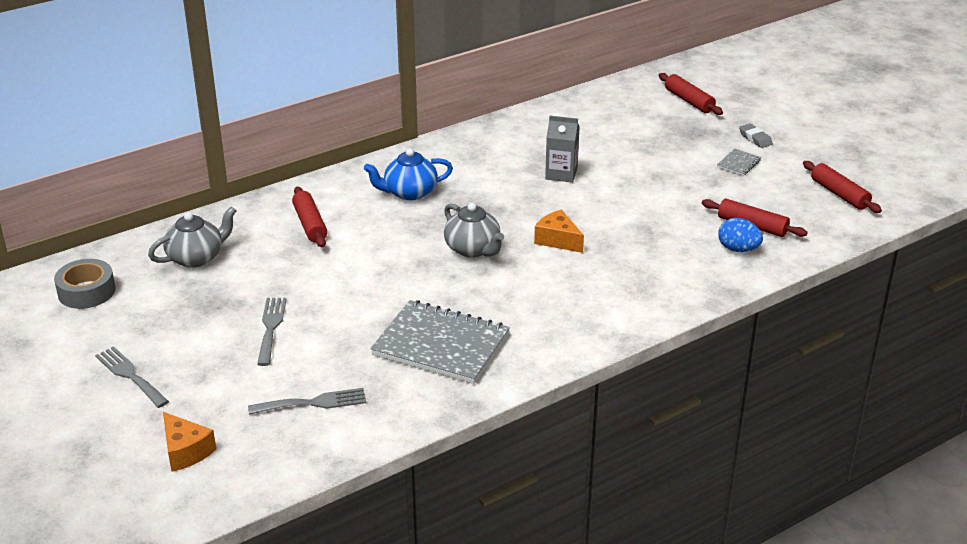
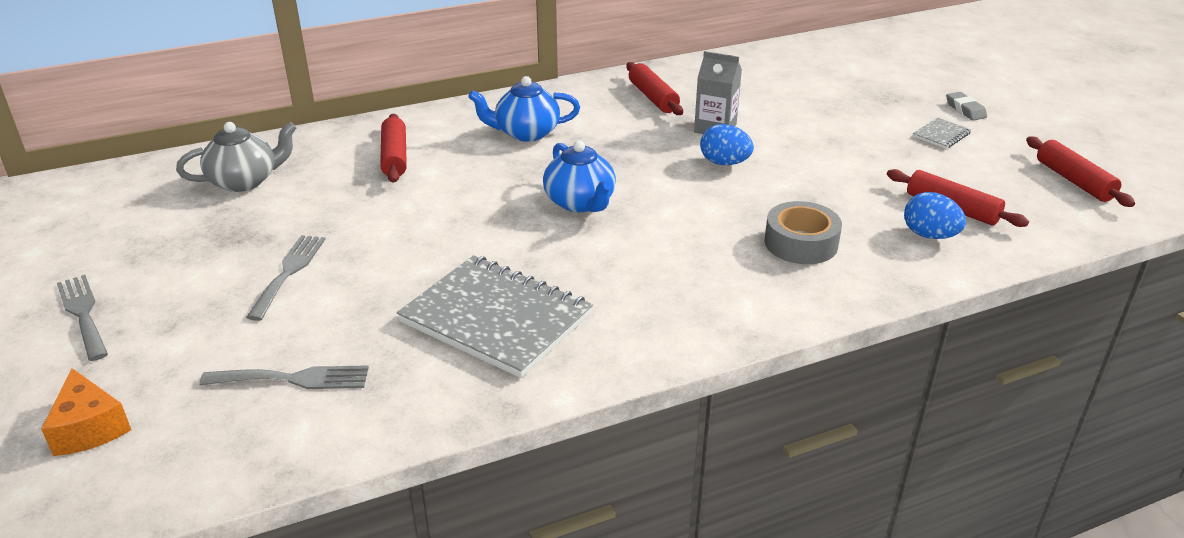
camera: 10 degrees right, 0 degrees up
(86, 291) = (97, 207): grey tape -> grey tape (801, 243)
(473, 249) = (580, 202): grey teapot -> blue teapot
(557, 240) = (691, 202): orange cheese -> none
(575, 204) = (724, 163): none -> blue egg
(689, 101) = (887, 65): red rolling pin -> red rolling pin (653, 97)

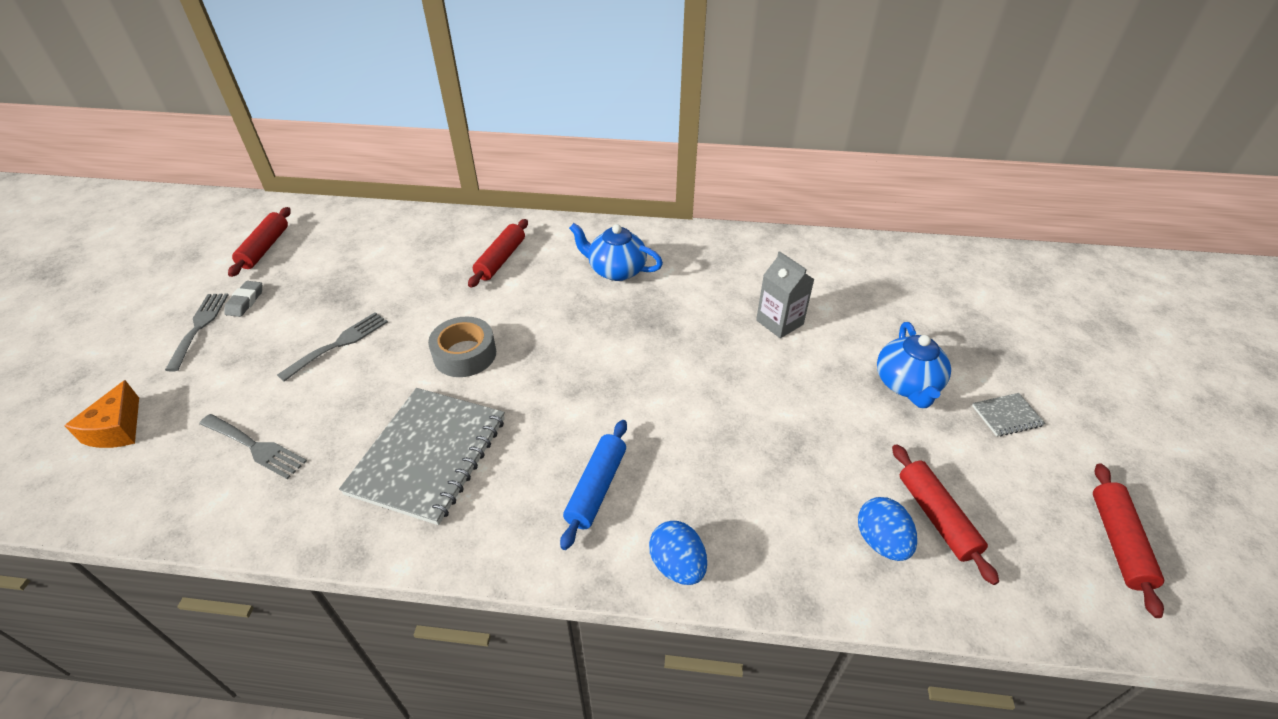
camera: 30 degrees right, 10 degrees up
(245, 181) = (387, 246): grey teapot -> none
(496, 318) = (429, 456): grey notebook -> grey notebook turned 45 degrees clockwise
(580, 202) = (594, 361): blue teapot -> blue teapot (907, 384)
(653, 97) = (753, 268): red rolling pin -> red rolling pin (265, 248)
(679, 283) = (596, 488): none -> blue rolling pin
(724, 163) = (753, 366): blue egg -> blue egg (677, 565)
(801, 243) = (742, 491): grey tape -> grey tape (465, 354)
(965, 110) = (1064, 393): grey eraser -> grey eraser (245, 301)

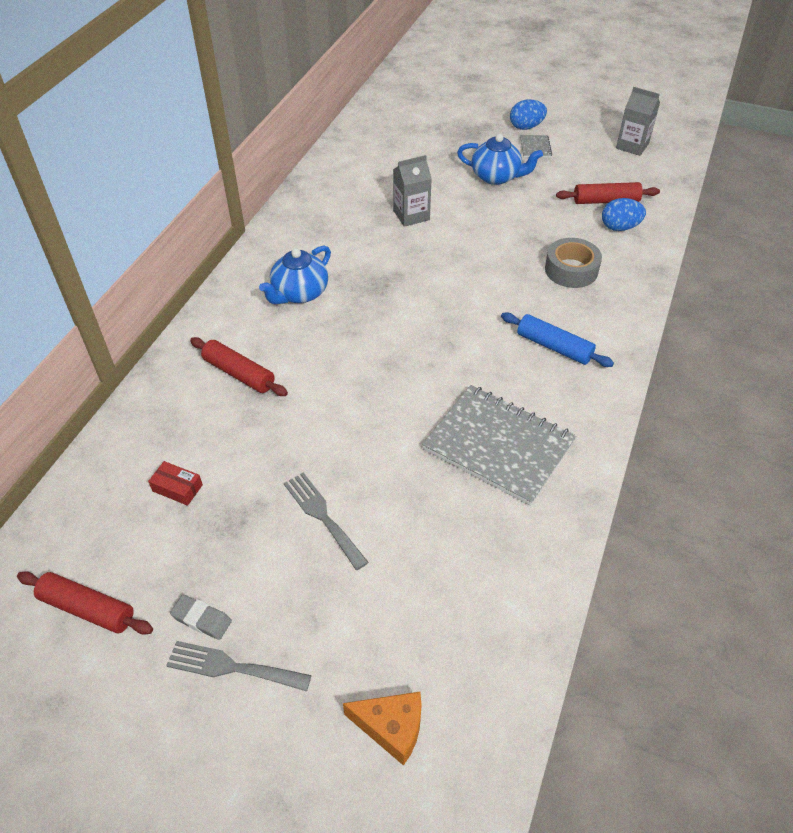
camera: 75 degrees left, 5 degrees up
(255, 447) = (455, 582): grey fork -> none
(372, 259) = (177, 488): none -> red box
(465, 354) = (377, 413): grey tape -> grey tape (571, 270)
(677, 565) = (625, 318): blue egg -> blue egg (526, 127)
(1118, 542) = (632, 146): red rolling pin -> grey carton

